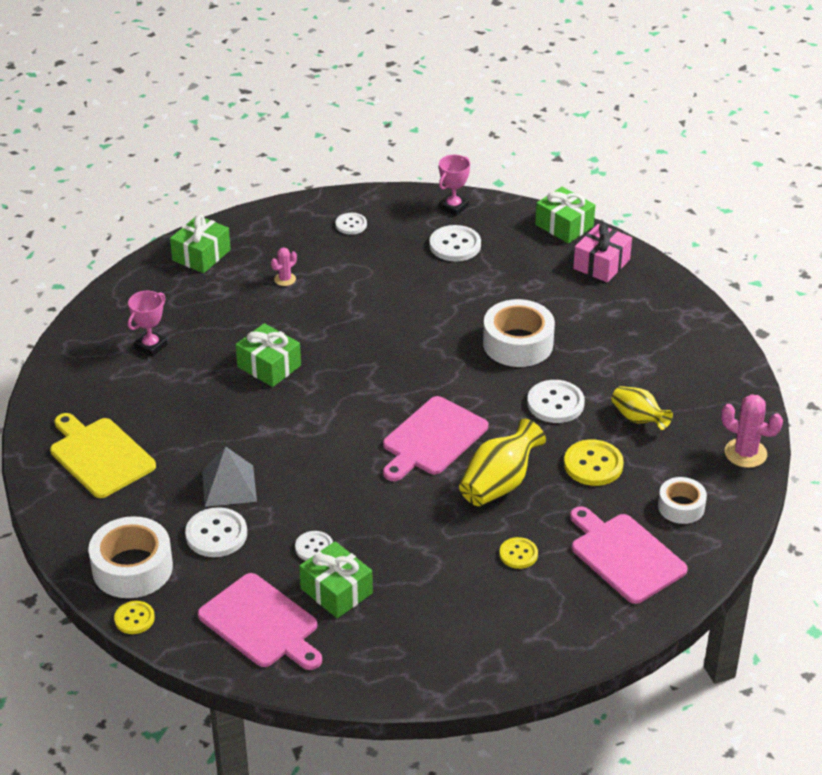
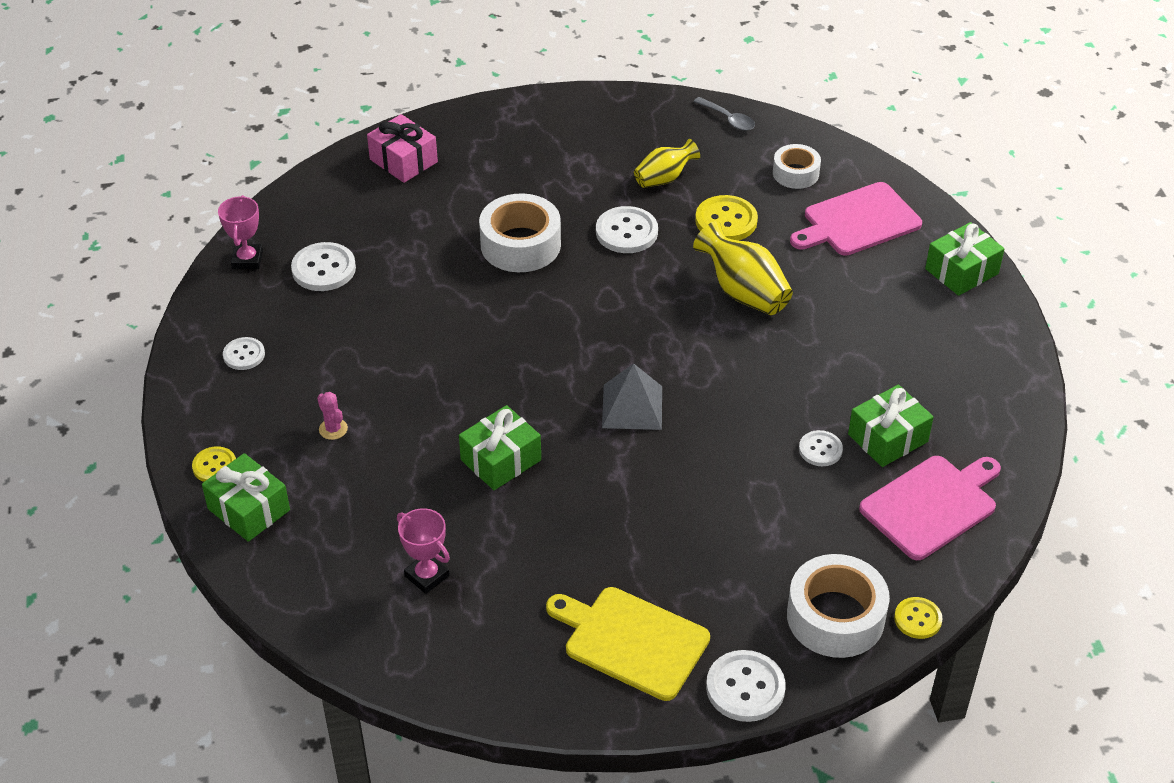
camera: 80 degrees left, 5 degrees up
(100, 456) = (631, 641): yellow cutting board -> yellow cutting board turned 60 degrees clockwise
(216, 534) = (789, 534): white button -> white button (745, 688)
(229, 486) = (708, 515): grey pyramid -> grey pyramid (632, 406)
(432, 439) = (662, 333): pink cutting board -> none
(453, 207) = (247, 260): pink trophy -> pink trophy turned 45 degrees clockwise
(518, 554) = (847, 293): yellow button -> yellow button (214, 466)
(564, 226) = (323, 177): green gift -> green gift (961, 271)
(745, 453) = (728, 119): pink cactus -> grey spoon

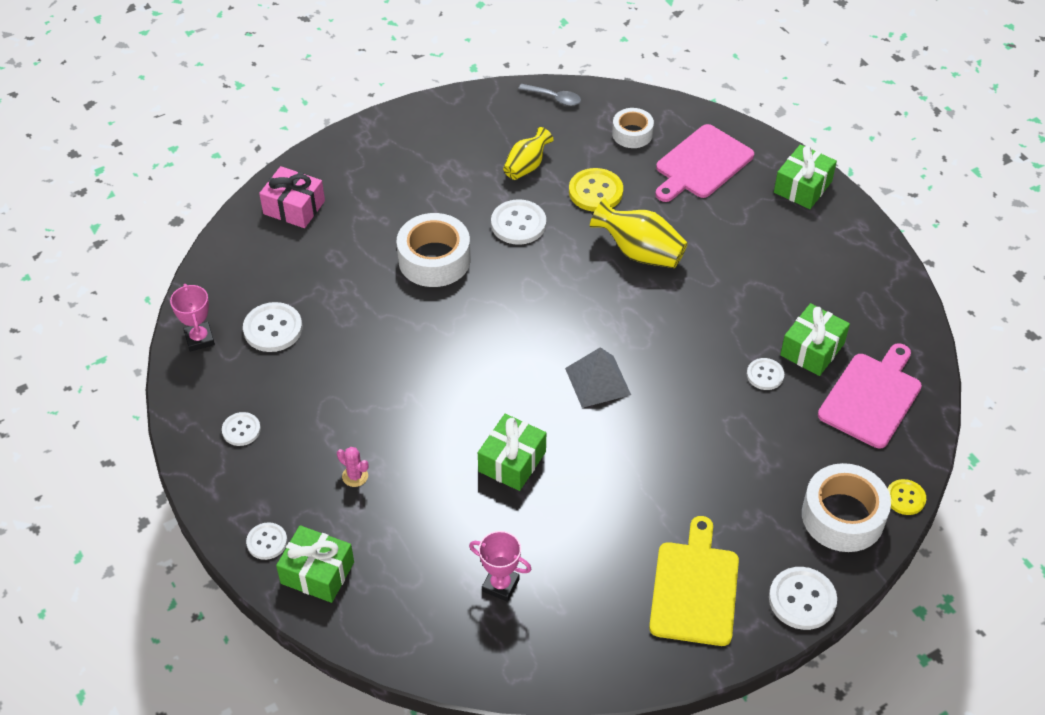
camera: 20 degrees left, 5 degrees up
(214, 466) = (267, 542): yellow button -> white button
(631, 641) = (695, 588): yellow cutting board -> yellow cutting board turned 90 degrees clockwise

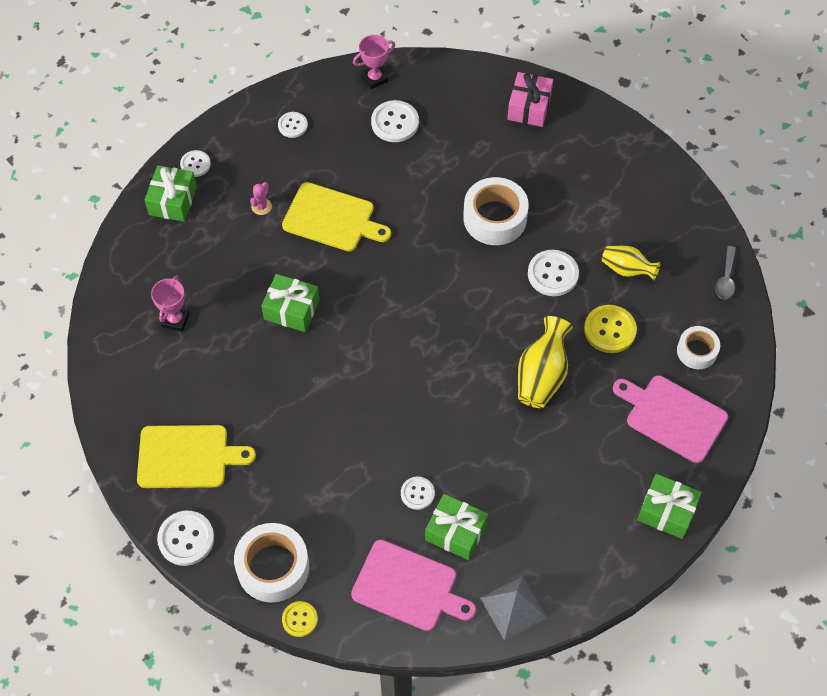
camera: 80 degrees right, 10 degrees up
(393, 406) = (332, 218): none -> yellow cutting board
(598, 381) = (385, 360): grey pyramid -> grey pyramid (513, 607)

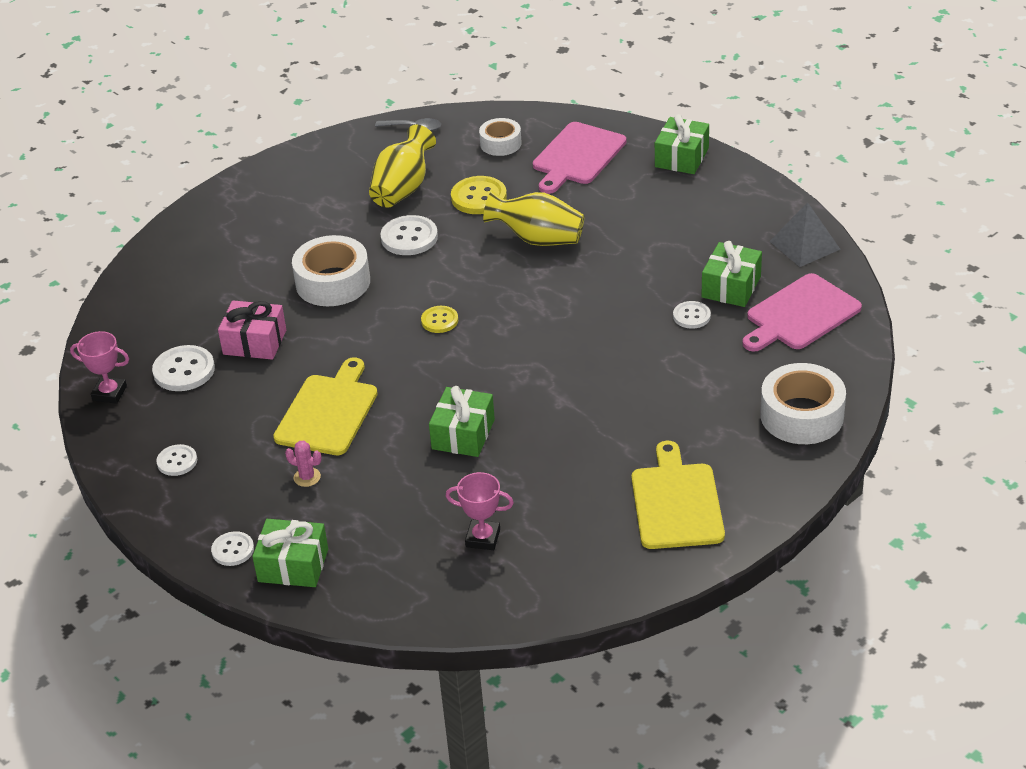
camera: 90 degrees left, 20 degrees down
(186, 539) = (783, 490): white button -> none
(299, 619) = (857, 389): yellow button -> yellow button (439, 320)
(375, 78) = (109, 393): pink trophy -> pink trophy turned 45 degrees counterclockwise
(408, 587) = (800, 314): pink cutting board -> pink cutting board turned 150 degrees counterclockwise
(529, 107) = (174, 265): pink gift -> pink gift (254, 342)
(627, 269) = (403, 188): yellow vase -> yellow vase, size x1.53

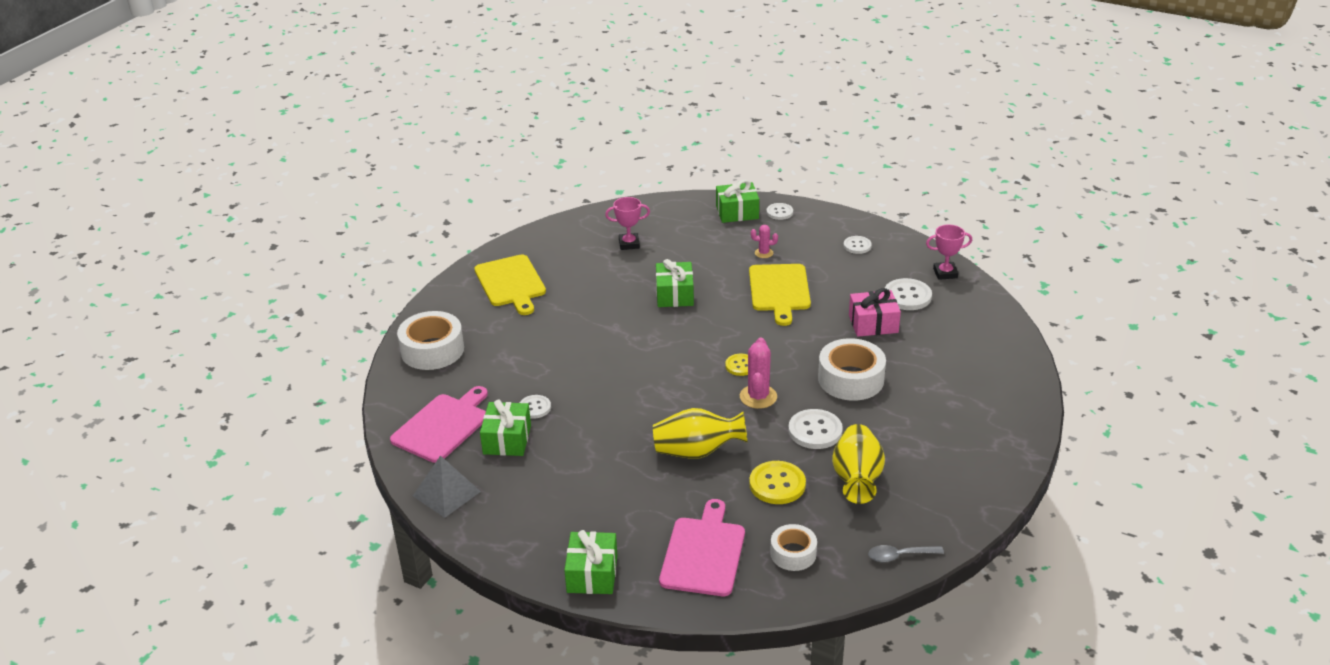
camera: 160 degrees right, 5 degrees down
(443, 282) = (758, 397): none -> pink cactus

